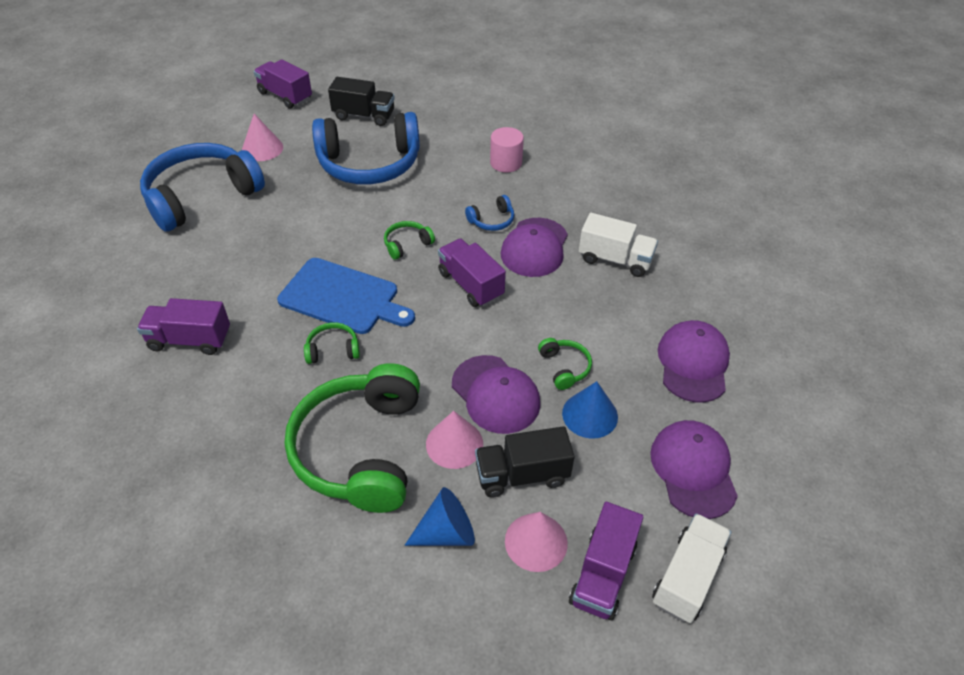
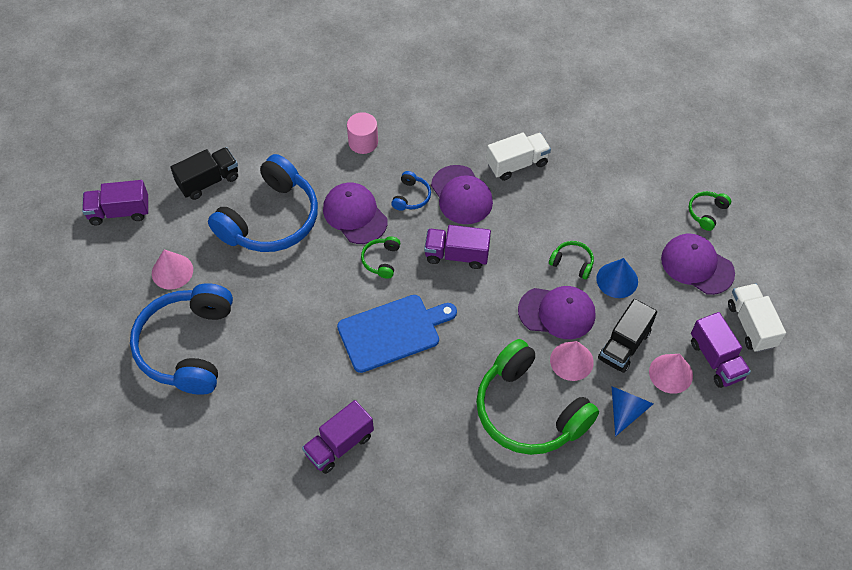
camera: 45 degrees left, 10 degrees up
(333, 350) = (434, 370): green headphones -> green headphones (706, 212)
(693, 363) = (632, 200): purple cap -> purple cap (355, 215)

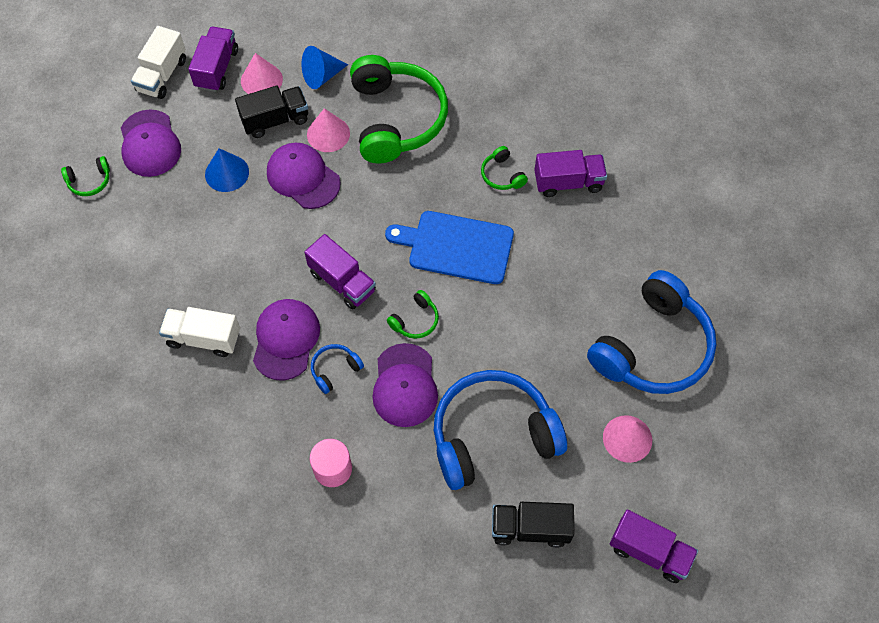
camera: 145 degrees left, 5 degrees up
(572, 263) = (249, 210): green headphones -> green headphones (502, 175)

